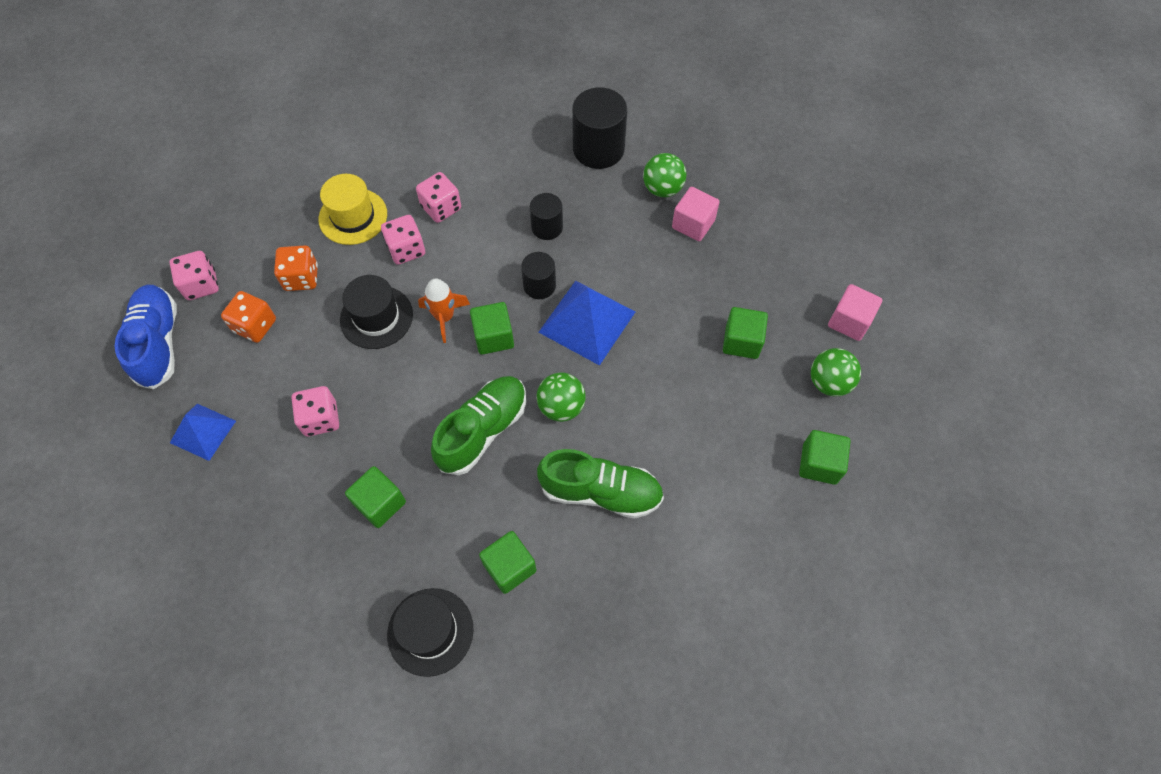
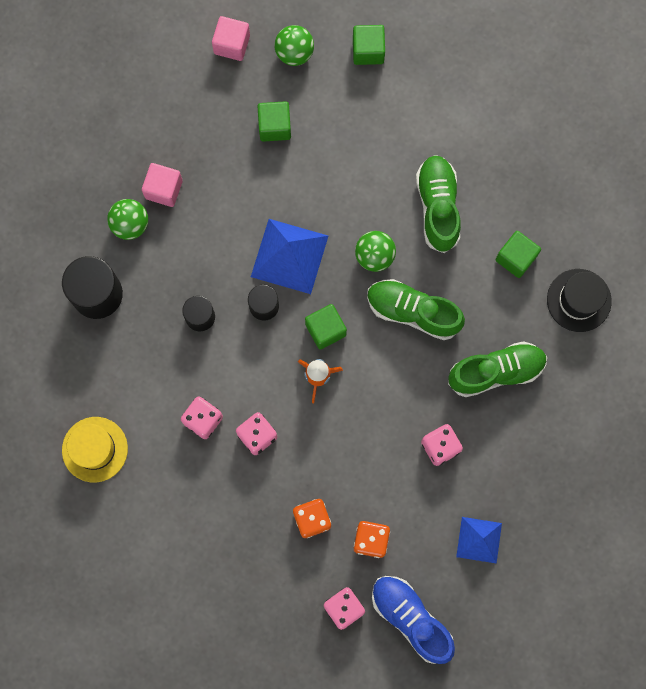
camera: 105 degrees left, 15 degrees up
(158, 343) = (411, 618): blue shoe -> blue shoe turned 75 degrees clockwise
(353, 216) = (234, 498): yellow hat -> yellow hat (95, 449)
(376, 317) = (333, 436): black hat -> none
(380, 503) = (496, 372): green cube -> green shoe

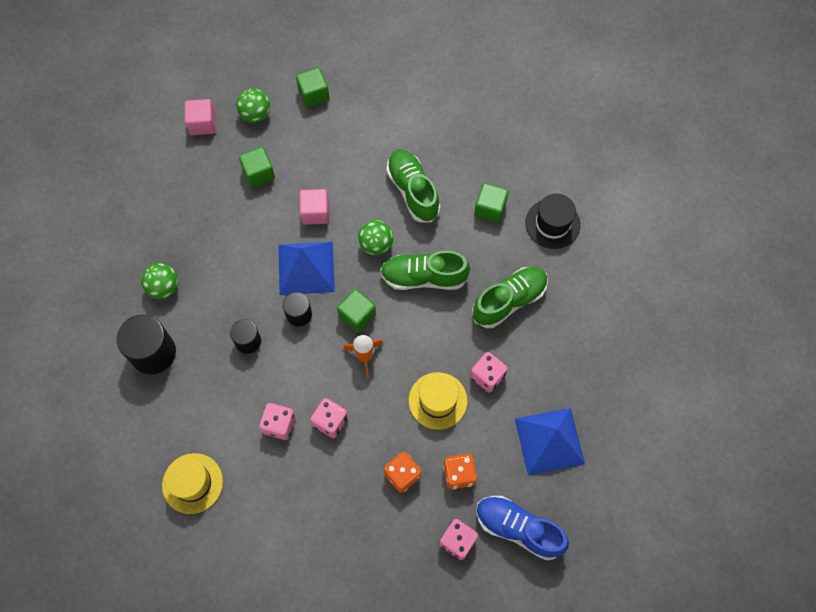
camera: 20 degrees left, 10 degrees down
(164, 189) = (183, 250): pink cube -> pink cube (315, 212)
(377, 454) = (437, 400): none -> yellow hat
(479, 540) = (549, 441): blue pyramid -> blue pyramid, size x1.61

